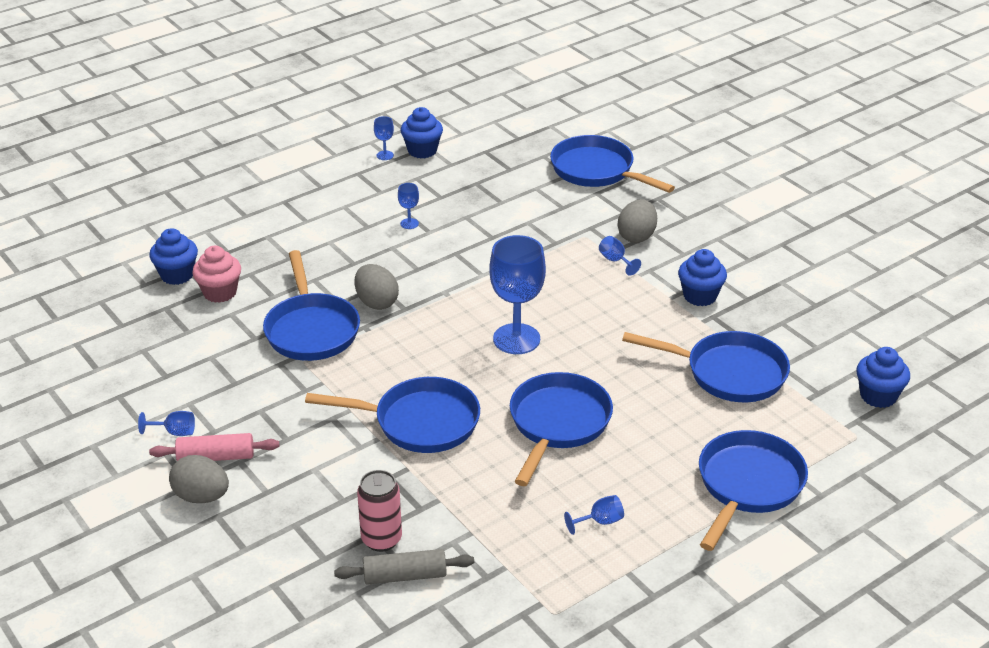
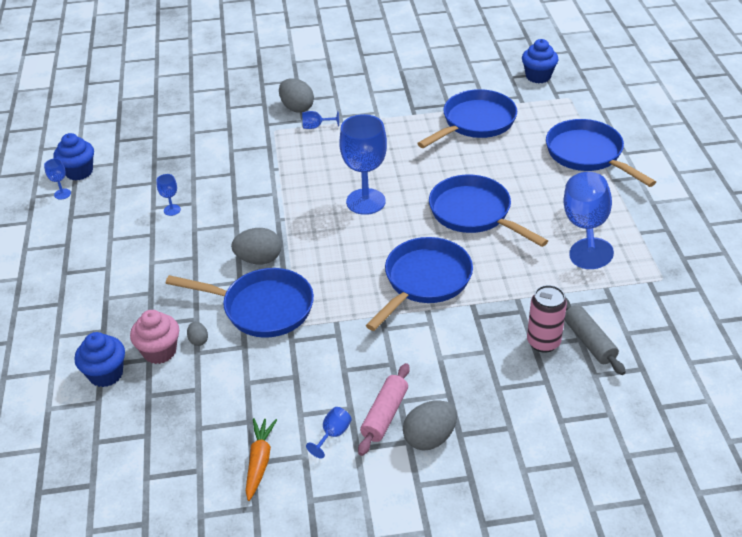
camera: 60 degrees left, 5 degrees up
(122, 399) = (259, 462): none -> orange carrot
(246, 308) = (198, 340): none -> grey egg
(405, 576) = (589, 341): grey rolling pin -> grey rolling pin turned 45 degrees counterclockwise
(596, 171) = (201, 98): blue pan -> none
(600, 521) = (585, 228): blue goblet -> blue goblet, size x2.32
(700, 296) = (387, 105): blue cupcake -> none

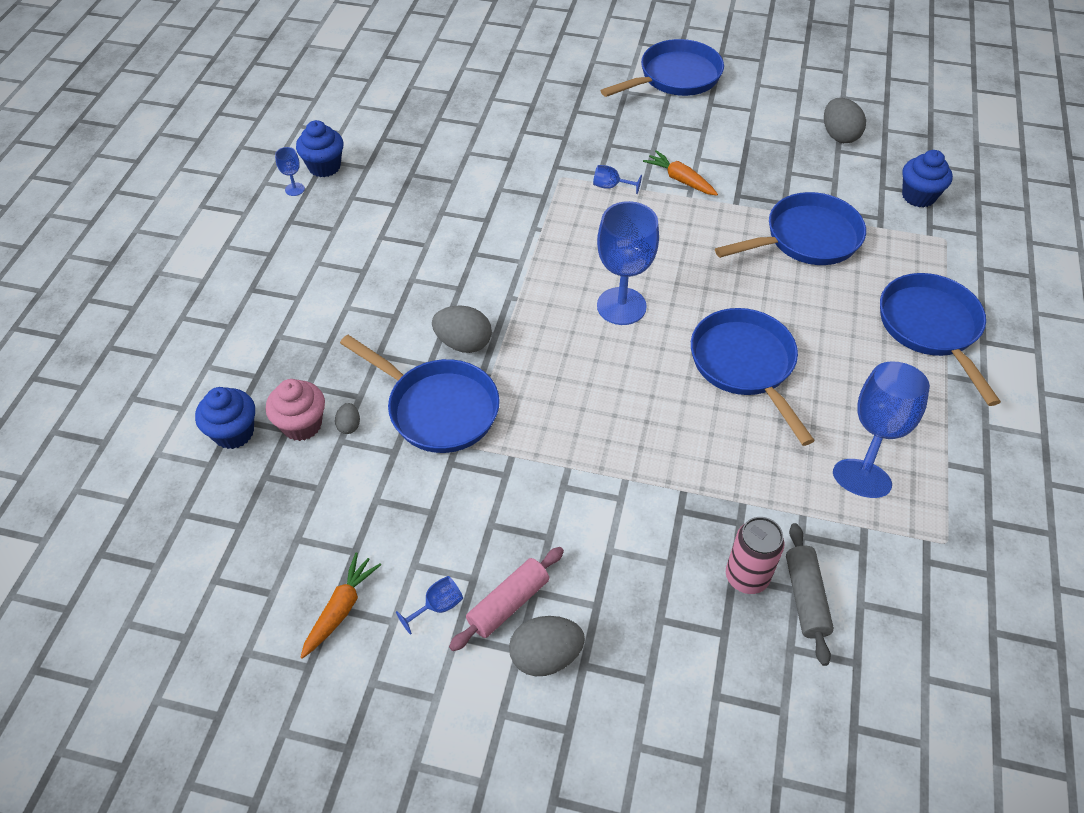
camera: 20 degrees right, 10 degrees up
(172, 210) = (399, 246): blue goblet -> none
(297, 108) = (600, 155): grey egg -> grey egg (839, 136)
(365, 109) = (680, 180): none -> orange carrot
(424, 281) = (640, 438): blue pan -> blue pan (675, 77)

